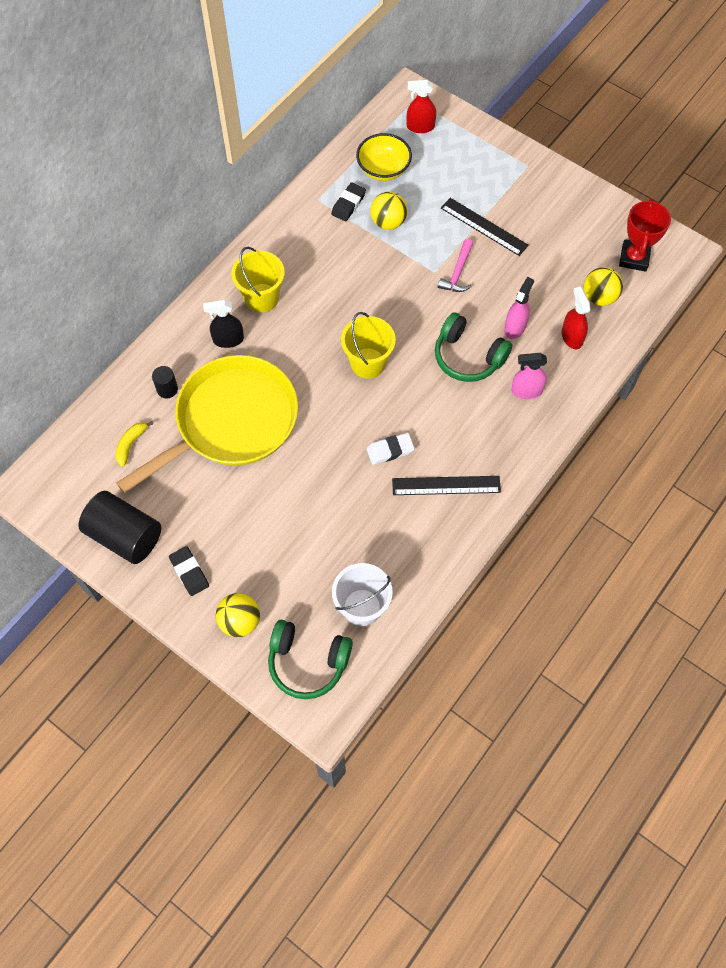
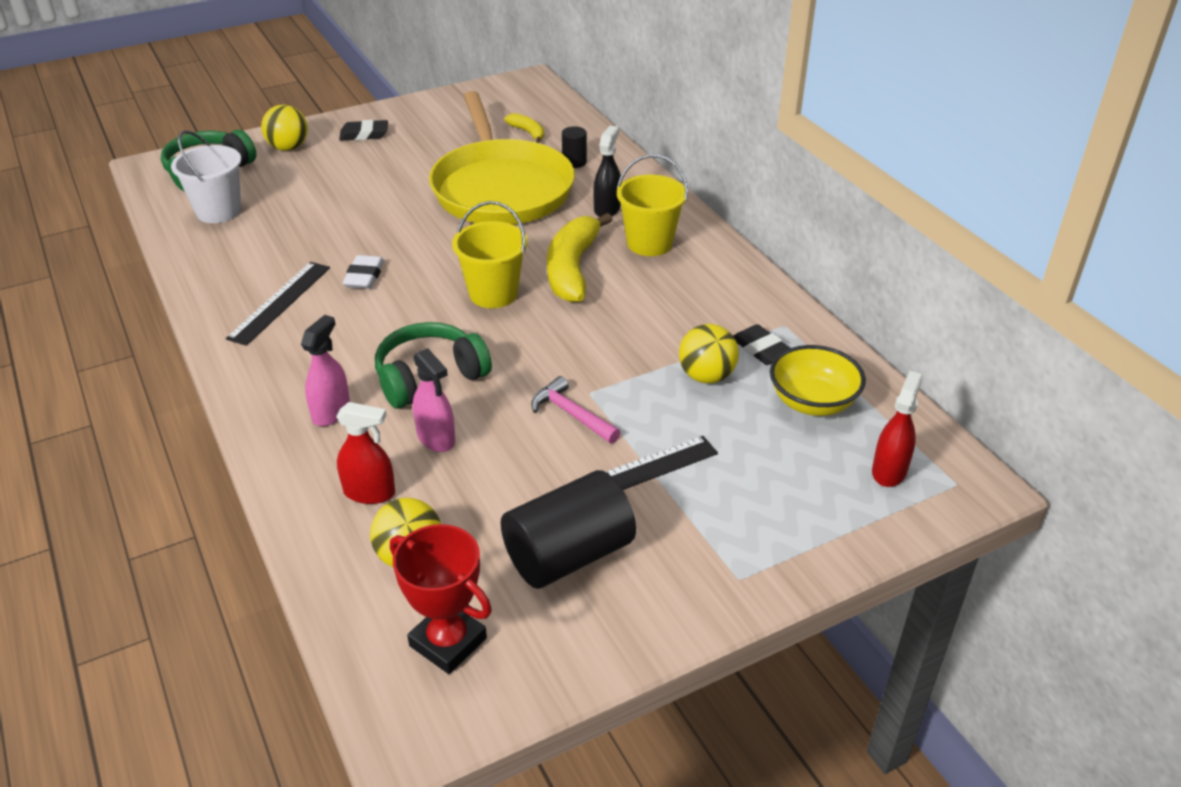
camera: 115 degrees right, 25 degrees down
(125, 535) = (435, 113): black cylinder -> black cylinder (568, 555)
(316, 330) = (572, 269): none -> yellow banana

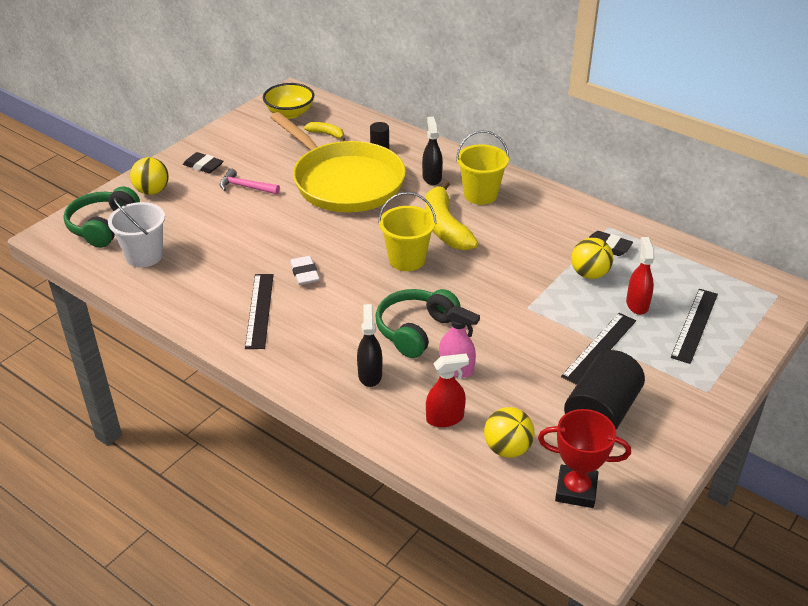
camera: 25 degrees left, 0 degrees up
(331, 412) = (370, 375): pink spray bottle -> black spray bottle
(364, 134) = (203, 166): black eraser -> black eraser turned 60 degrees clockwise
(571, 414) = (528, 325): pink hammer -> pink hammer (245, 187)
(797, 485) = (695, 325): none -> black ruler
(812, 402) = (663, 271): yellow bowl -> yellow bowl (290, 113)
(889, 471) = (737, 299): red spray bottle -> red spray bottle (637, 304)

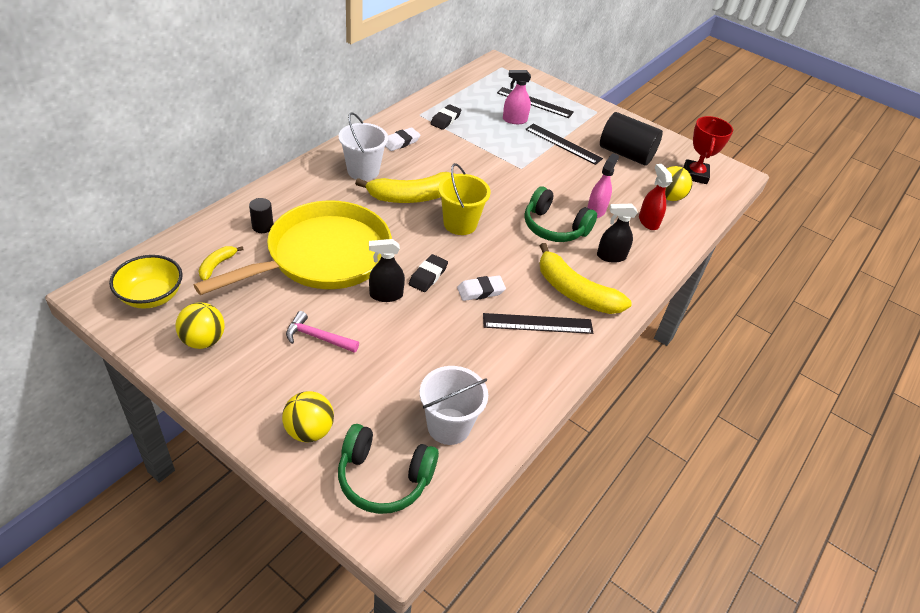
camera: 95 degrees left, 5 degrees up
(203, 166) = (259, 380): black eraser -> black eraser (428, 276)
(245, 187) = (317, 337): pink hammer -> pink hammer turned 90 degrees clockwise
(306, 340) = (575, 292): none -> yellow banana
(432, 177) = (328, 196): black spray bottle -> black spray bottle (386, 295)
(480, 194) = (363, 171): yellow bucket -> white bucket
(544, 216) = (401, 142): none -> white eraser
(589, 274) = (480, 133): yellow ball -> yellow ball (203, 340)
(637, 304) = (514, 120): red spray bottle -> pink spray bottle

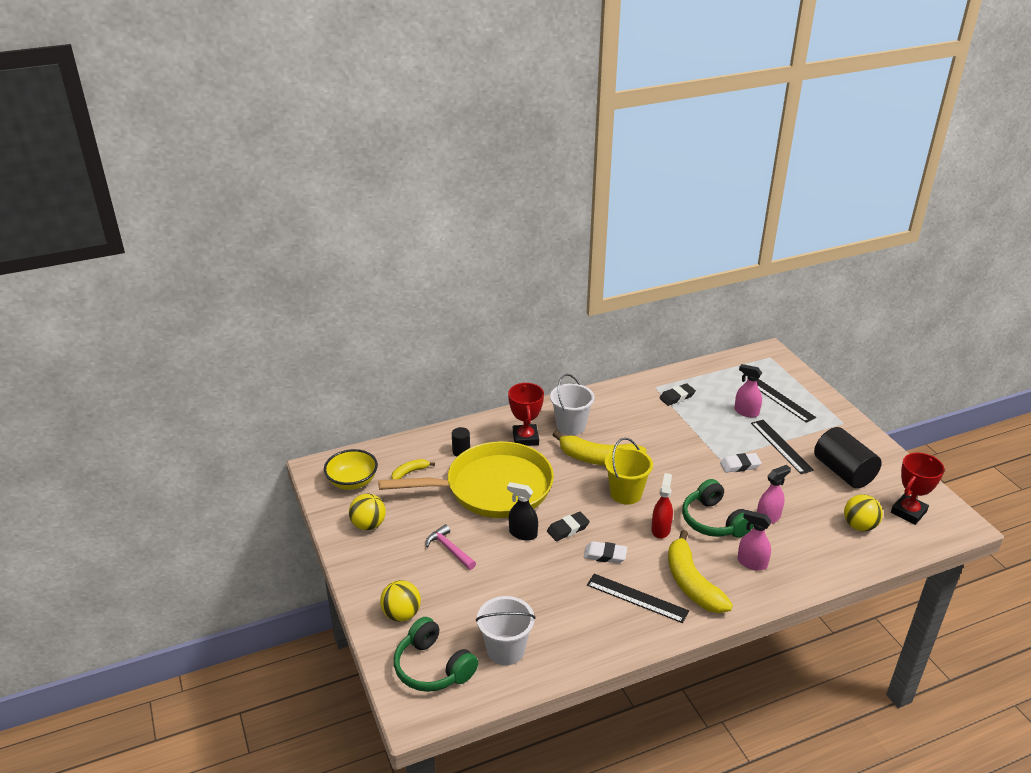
camera: 35 degrees right, 10 degrees down
(324, 195) = (525, 438): none -> red trophy
(401, 142) = (621, 408): white eraser -> white eraser (740, 465)
(611, 256) = (752, 563): black spray bottle -> pink spray bottle
(648, 222) = (817, 543): red spray bottle -> red spray bottle (661, 529)

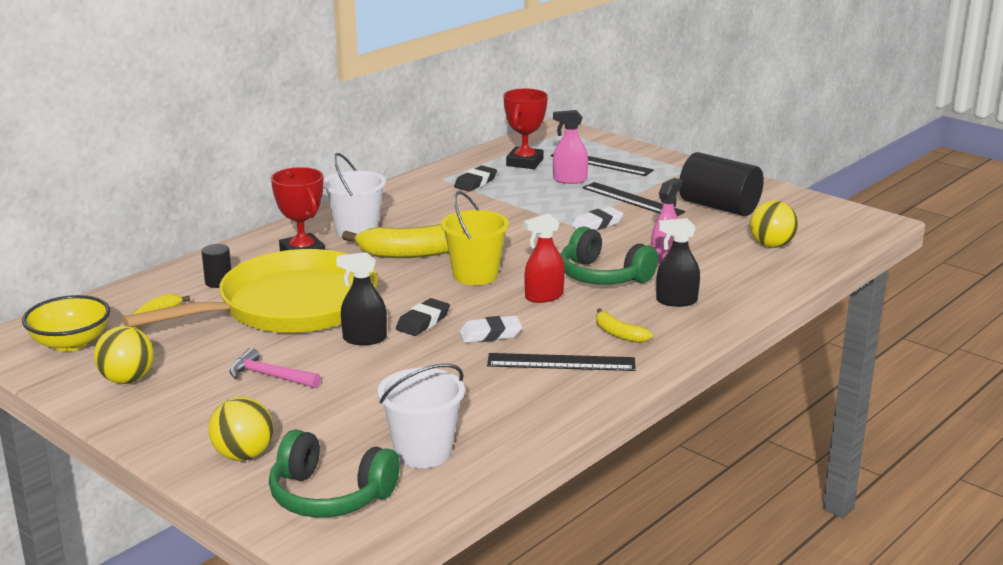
camera: 25 degrees left, 10 degrees down
(661, 529) = (544, 296): red spray bottle -> red spray bottle turned 105 degrees counterclockwise
(691, 583) = (618, 334): yellow banana -> yellow banana, size x0.49
(752, 563) = (676, 301): pink spray bottle -> black spray bottle
(908, 512) = (814, 224): red trophy -> red trophy (524, 162)

